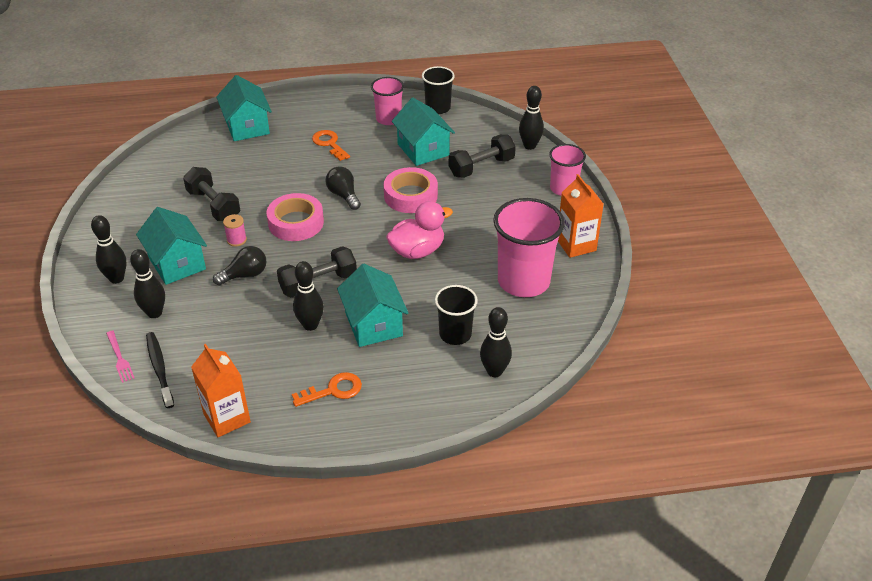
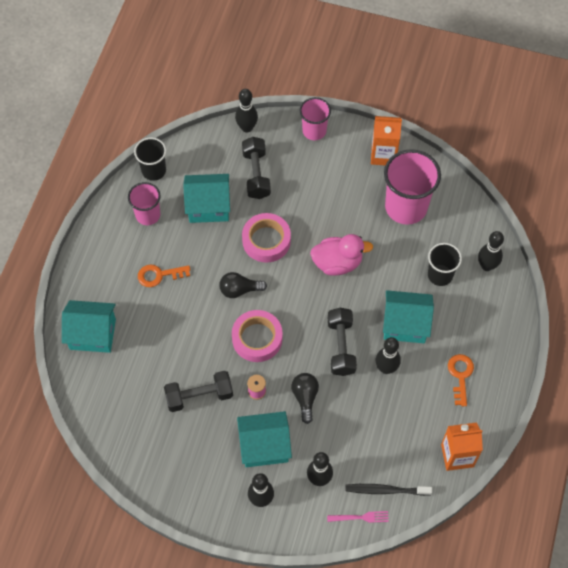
camera: 65 degrees left, 20 degrees up
(417, 251) = (337, 263): pink duck -> pink duck turned 90 degrees clockwise

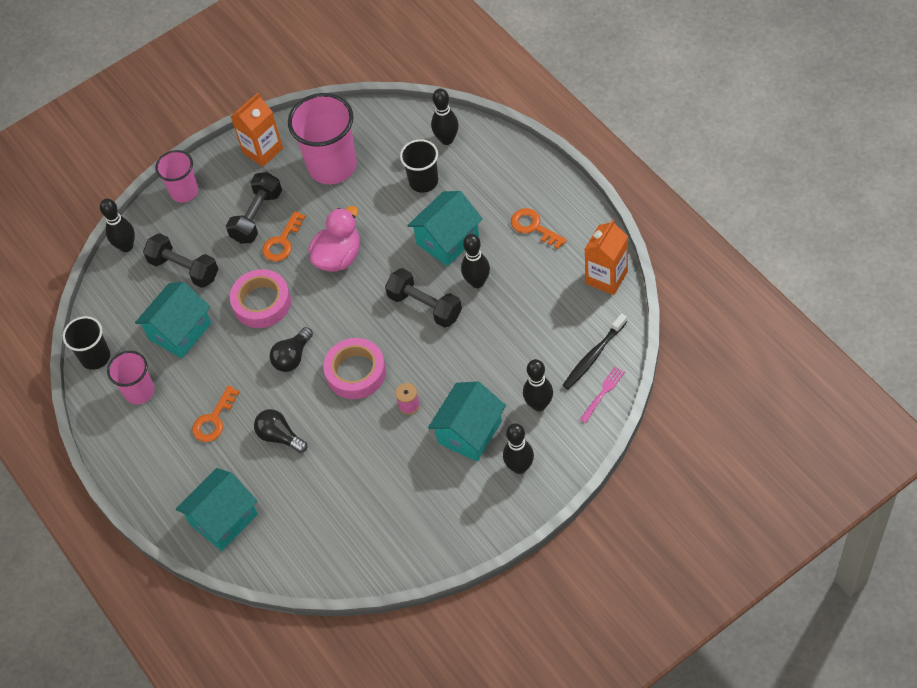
camera: 45 degrees left, 5 degrees down
(199, 396) = (372, 459): black dumbbell -> black dumbbell (257, 216)
(305, 398) = (450, 367): black light bulb -> black light bulb (280, 436)
(322, 219) = (282, 242): none -> orange key

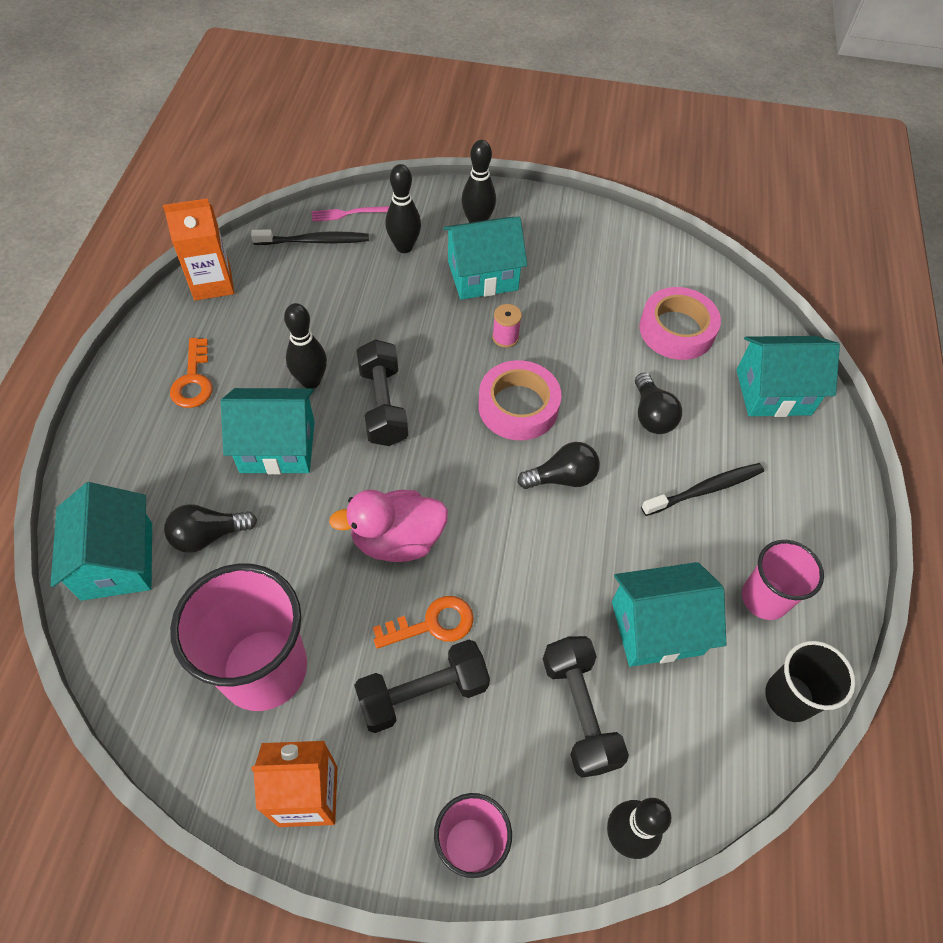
camera: 145 degrees left, 0 degrees up
(213, 420) = (704, 490): orange key -> black toothbrush
(262, 303) = (532, 569): pink tape -> pink tape (676, 330)
(423, 181) = (208, 535): black cup -> black light bulb
(447, 139) = (117, 561): black bowling pin -> turquoise house

